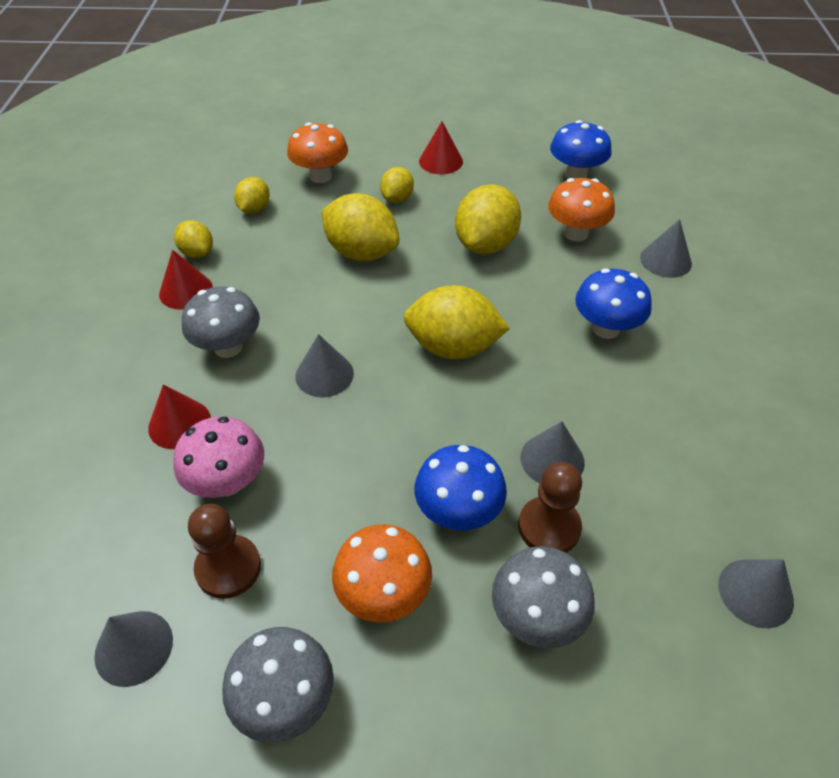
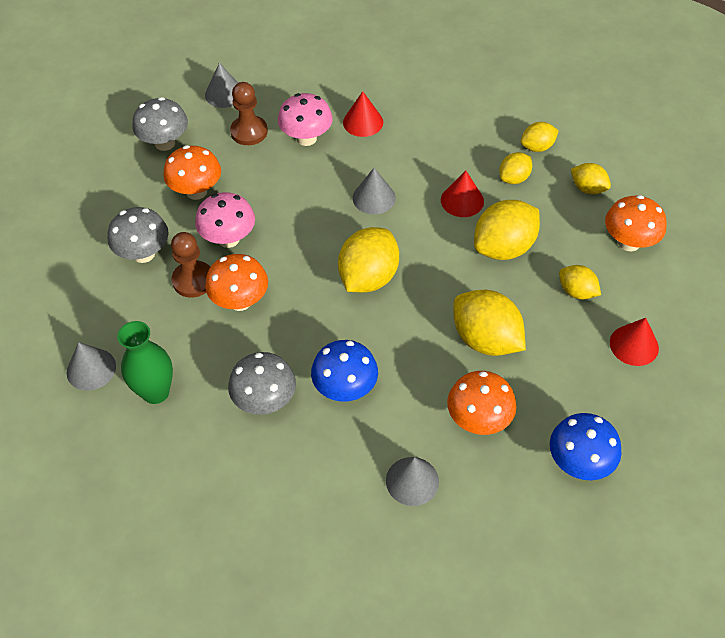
camera: 110 degrees right, 5 degrees up
(186, 291) = (492, 136): red cone -> red cone (462, 200)
(228, 347) = (422, 152): grey mushroom -> grey mushroom (265, 401)
(254, 262) = (514, 178): none -> yellow lemon
(458, 512) = (228, 239): blue mushroom -> pink mushroom
(552, 459) = (240, 301): grey cone -> orange mushroom
(731, 498) = (156, 392): none -> green vase

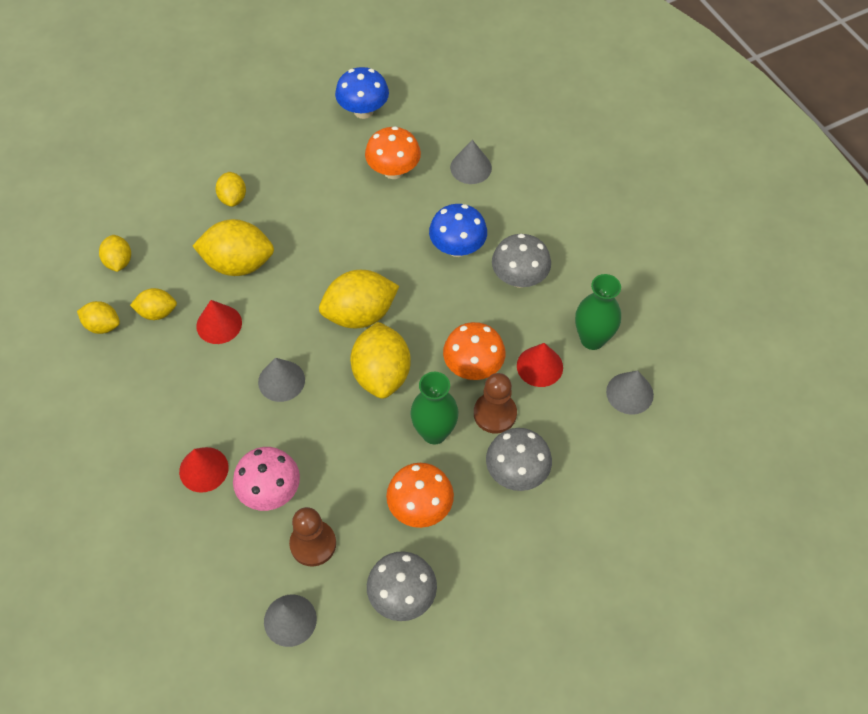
camera: 140 degrees left, 5 degrees up
(228, 239) = (434, 432): pink mushroom -> green vase
(485, 339) = (331, 212): yellow lemon -> yellow lemon (381, 374)
(629, 242) = (152, 203): orange mushroom -> none
(634, 345) = (245, 143): red cone -> red cone (539, 366)

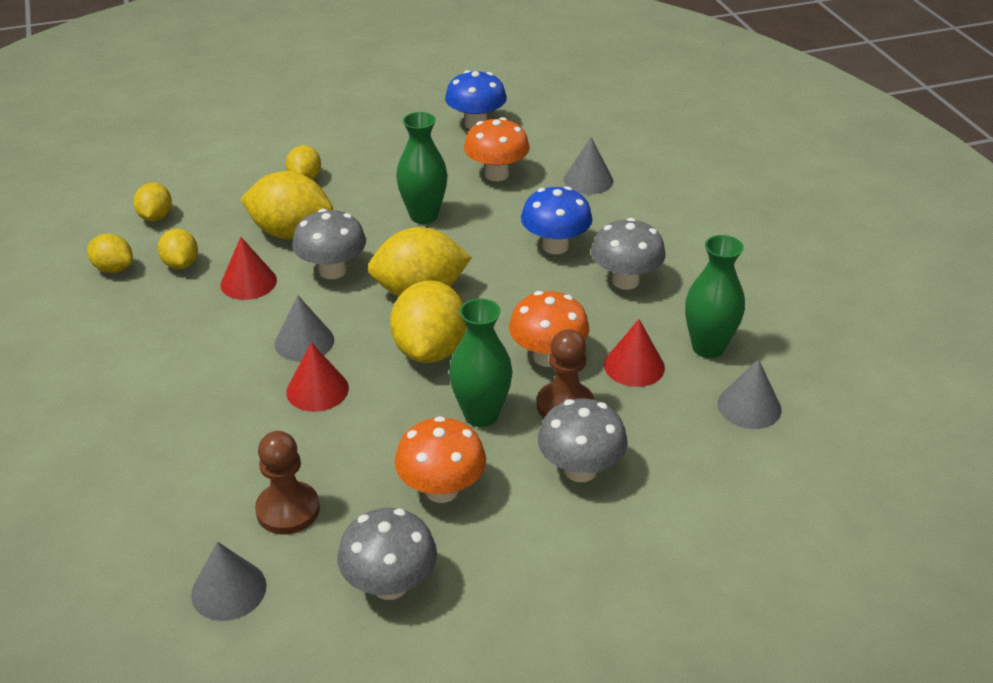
camera: 10 degrees right, 20 degrees down
(157, 312) = (181, 264): yellow lemon -> yellow lemon turned 60 degrees clockwise
(203, 469) = (177, 415): red cone -> red cone (317, 390)
(270, 491) = (252, 448): pink mushroom -> none
(284, 301) = (332, 271): none -> grey mushroom
(343, 228) = (423, 216): none -> green vase

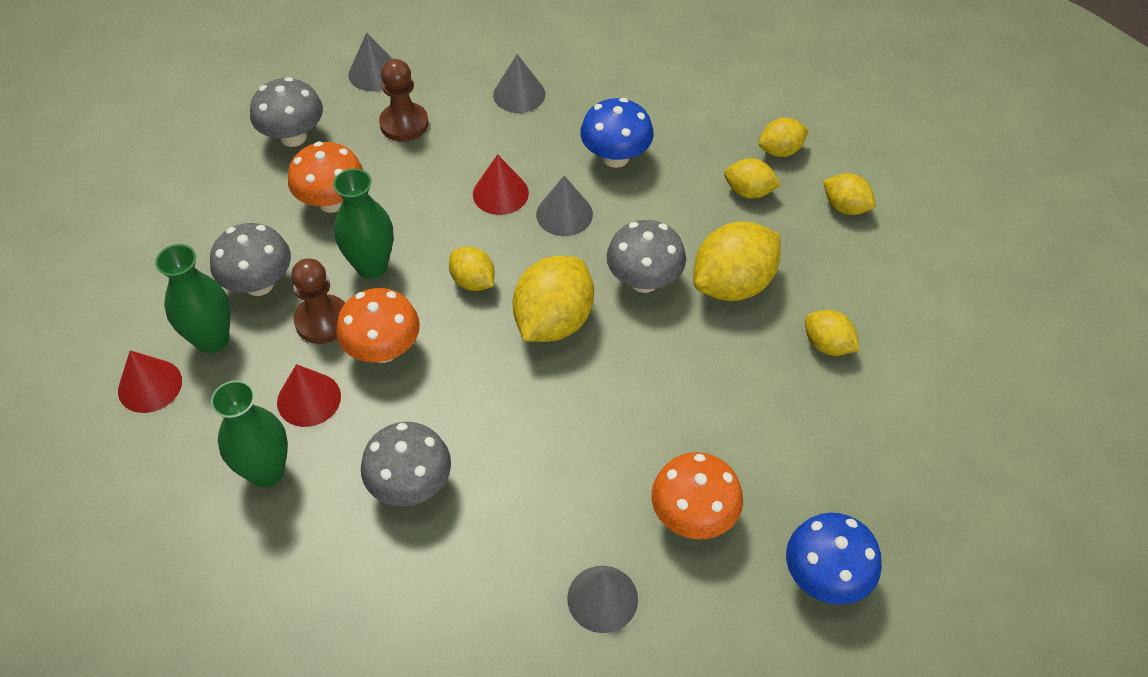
camera: 130 degrees right, 15 degrees up
(248, 282) = (680, 220): red cone -> red cone (150, 385)
(423, 216) = (670, 398): green vase -> green vase (212, 340)
(430, 350) = (473, 281): yellow lemon -> yellow lemon, size x0.56
(555, 246) = (517, 470): blue mushroom -> blue mushroom (615, 157)
(749, 406) = (182, 438): grey cone -> grey cone (519, 94)

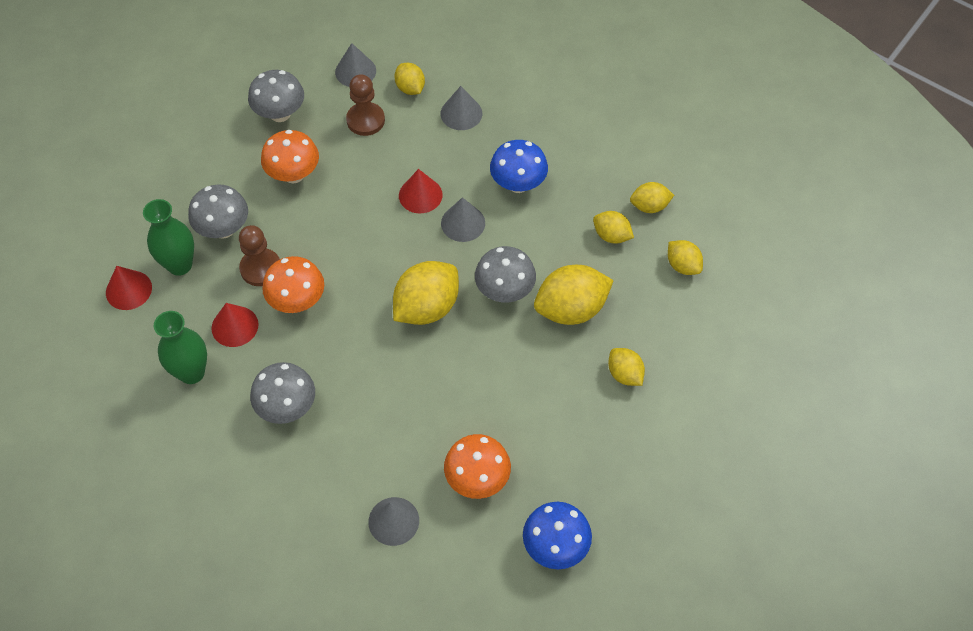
camera: 15 degrees right, 5 degrees up
(371, 266) = (308, 233): green vase -> none
(473, 281) = (378, 262): yellow lemon -> yellow lemon (410, 88)

